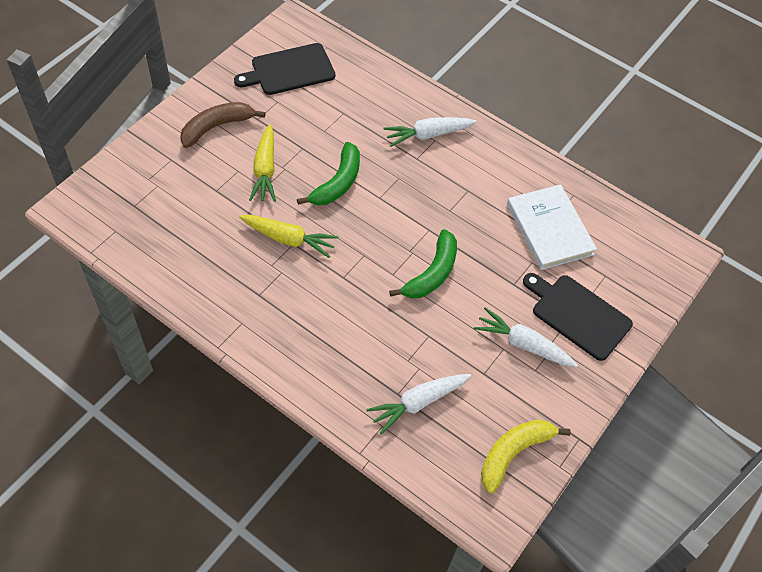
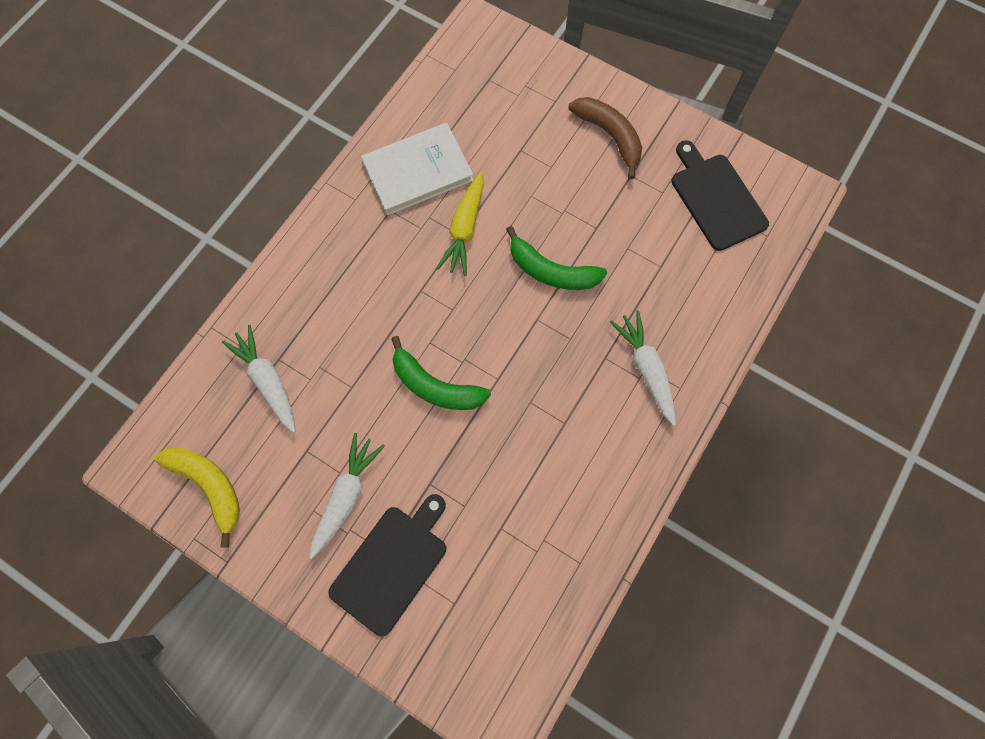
camera: 90 degrees right, 15 degrees up
(265, 170) = (557, 193): yellow carrot -> none
(549, 229) = (518, 529): white book -> white book (418, 171)

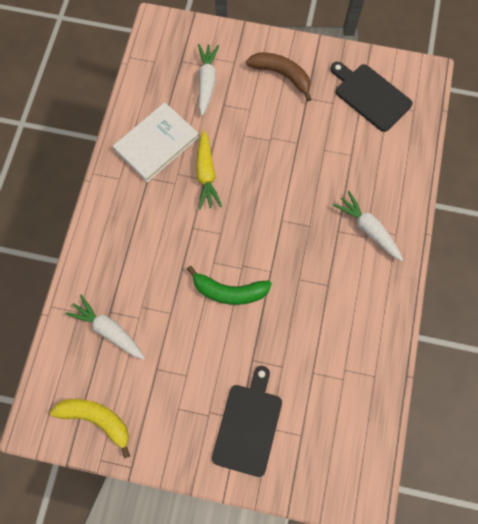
camera: 20 degrees left, 0 degrees up
(346, 496) = (197, 390): white carrot -> white carrot (207, 82)
(551, 271) = (278, 183): green banana -> none

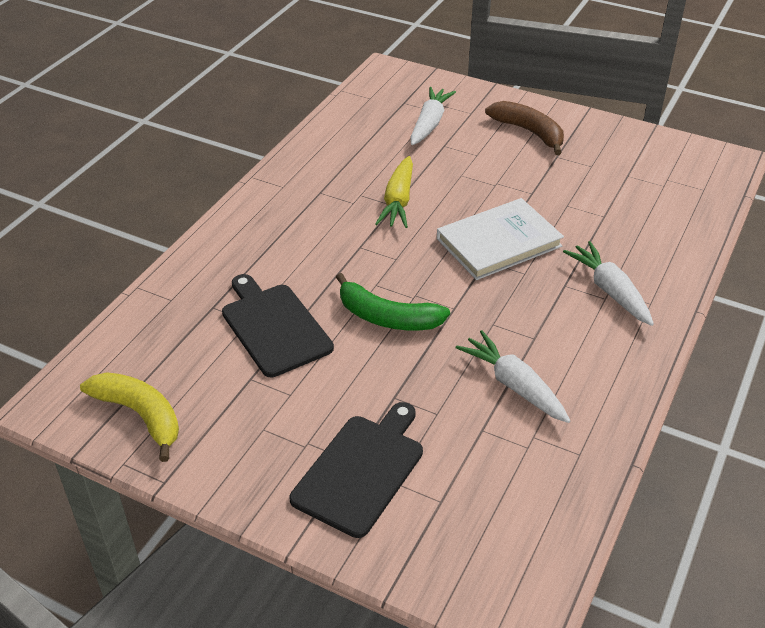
camera: 15 degrees right, 30 degrees down
(109, 330) = (202, 324): white carrot -> white carrot (514, 385)
(156, 144) = (344, 164): white book -> white book (499, 242)
(370, 96) = (645, 167): black cutting board -> black cutting board (274, 326)

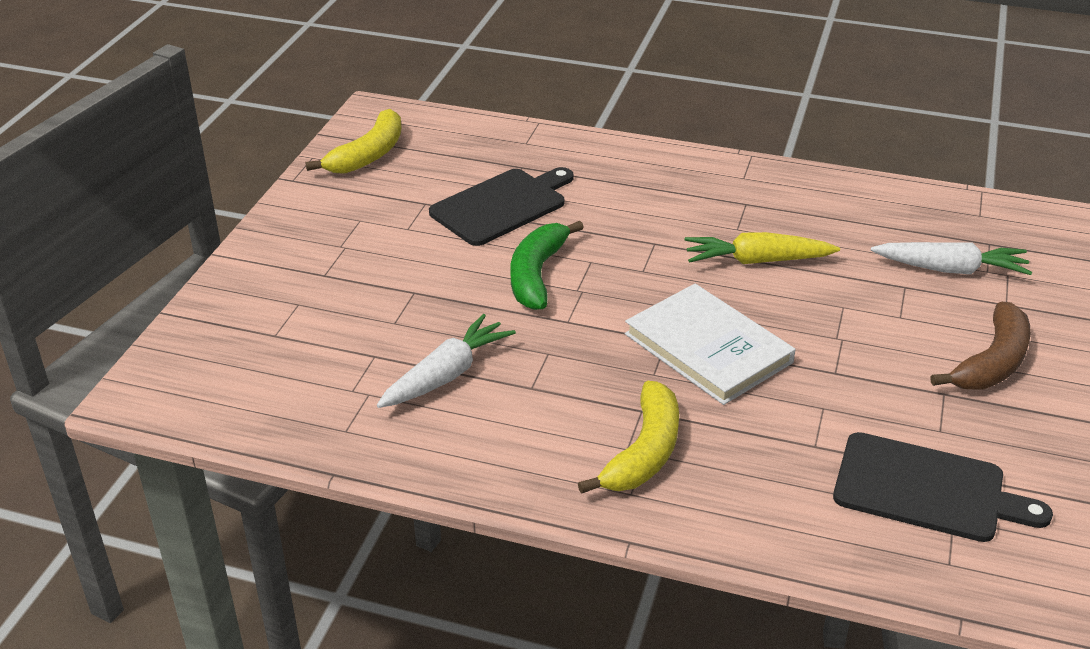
camera: 80 degrees right, 5 degrees down
(361, 470) = (311, 282): black cutting board -> black cutting board (927, 489)
(610, 291) = (644, 453): white carrot -> yellow banana

